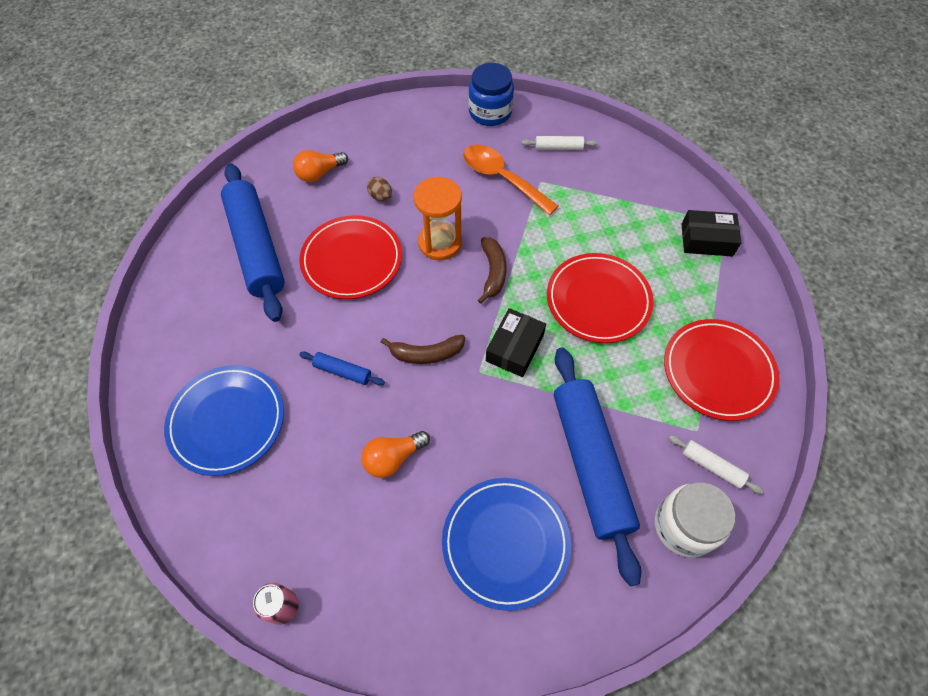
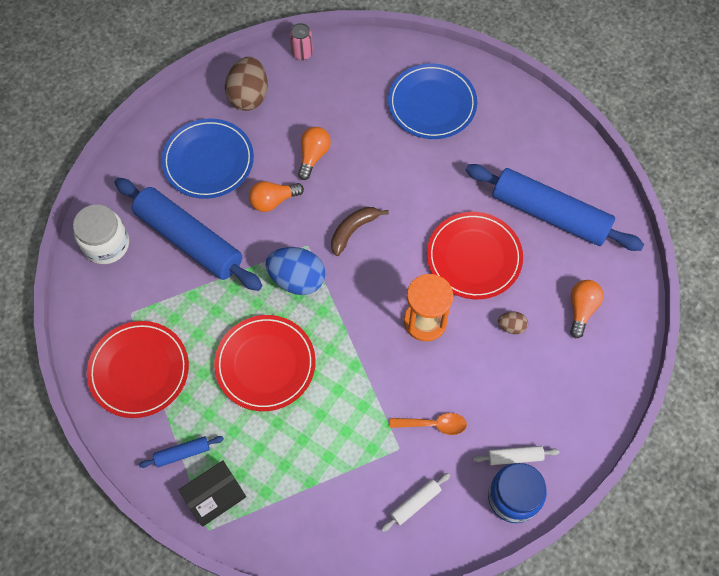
camera: 140 degrees right, 5 degrees up
(342, 372) = (395, 179): blue rolling pin -> blue rolling pin (182, 453)
(394, 595) = (249, 96): none -> brown egg
(474, 440) = (273, 201): none -> orange light bulb
(493, 272) = (362, 327): brown banana -> none
(502, 178) = (433, 424): orange spoon -> orange spoon, size x0.61
(514, 348) = (297, 279): black box -> blue egg
(712, 466) = (108, 295): white rolling pin -> white rolling pin (514, 457)

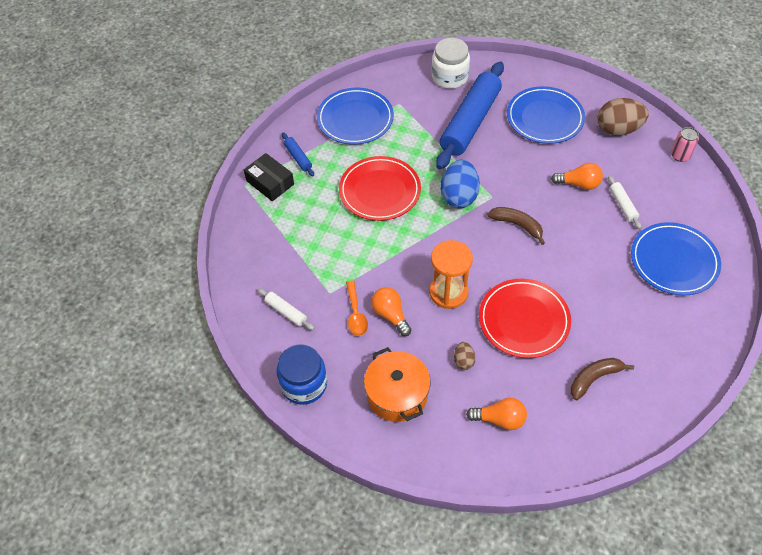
camera: 80 degrees right, 10 degrees down
(139, 370) = (355, 119): red plate -> blue plate
(273, 201) = (525, 166): orange light bulb -> orange light bulb (390, 315)
(514, 457) = (340, 380): white rolling pin -> white rolling pin (622, 205)
(540, 401) = (397, 394): none -> orange pot
(550, 214) = (594, 378): blue rolling pin -> brown banana

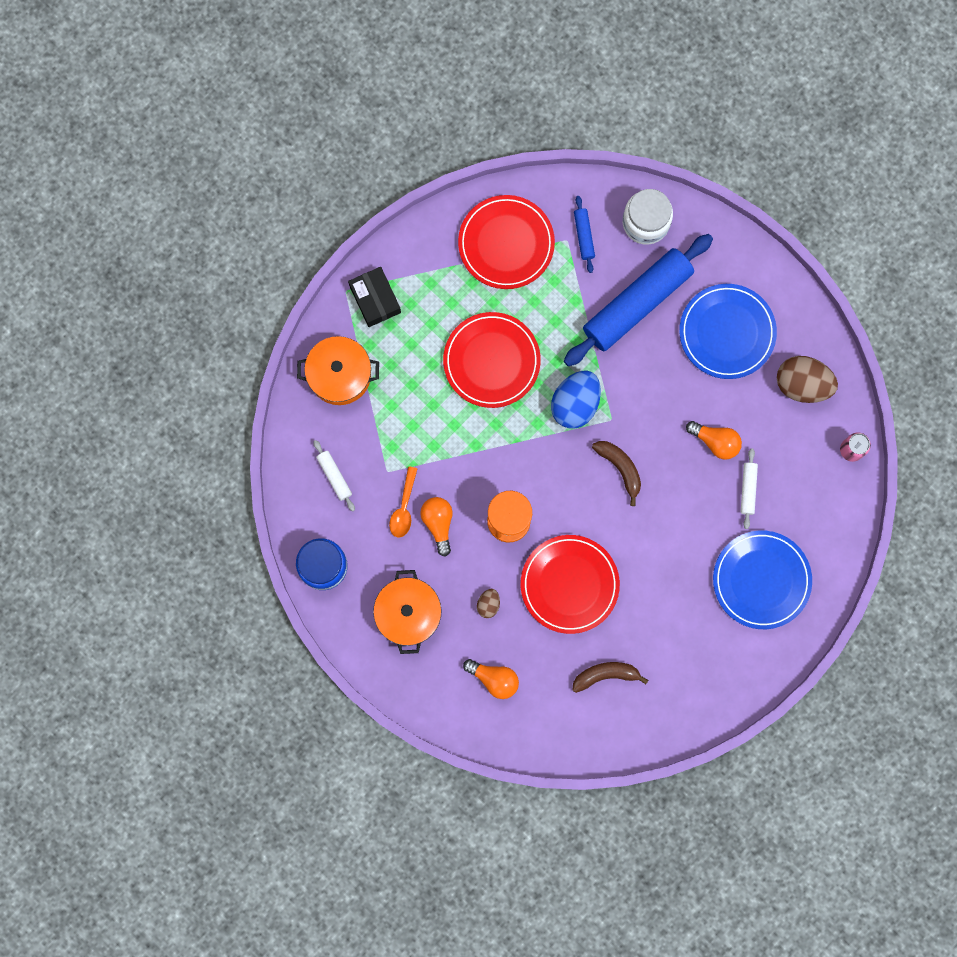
camera: 20 degrees right, 25 degrees up
(261, 240) = (340, 375): none -> orange pot
(298, 157) = (419, 275): blue rolling pin -> blue rolling pin (584, 236)
(355, 119) = (506, 243): blue plate -> red plate

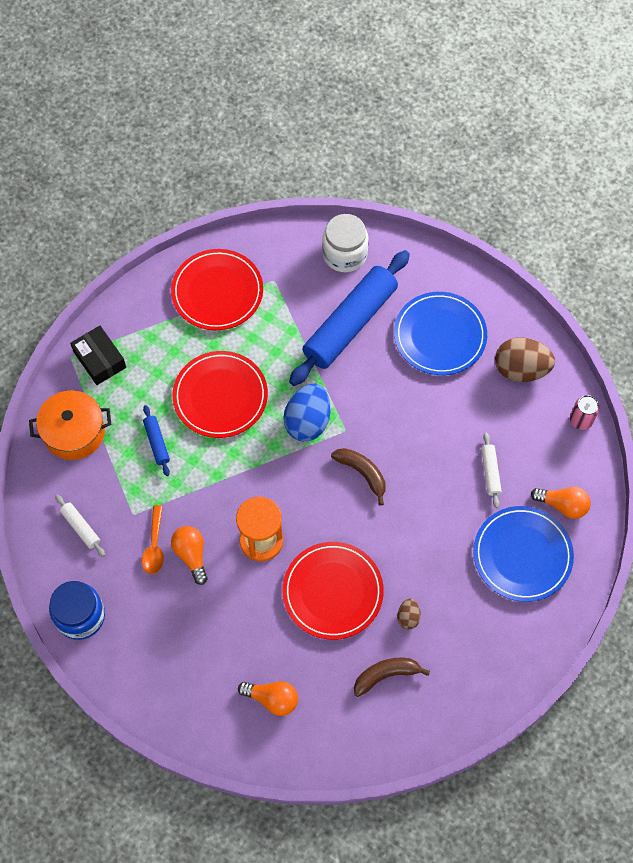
camera: 10 degrees left, 15 degrees down
(408, 613) = (174, 648): orange pot -> none
(488, 604) = (254, 625): brown egg -> brown egg (408, 617)
(584, 236) = (289, 274): blue rolling pin -> blue rolling pin (157, 442)
(715, 441) = (449, 434): orange light bulb -> orange light bulb (563, 505)

